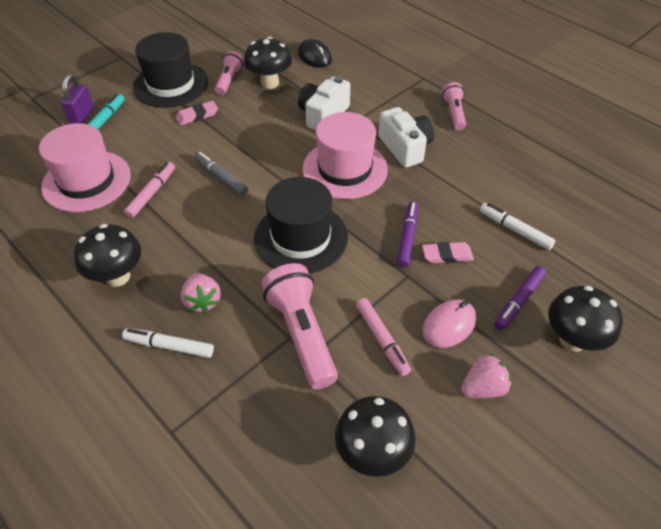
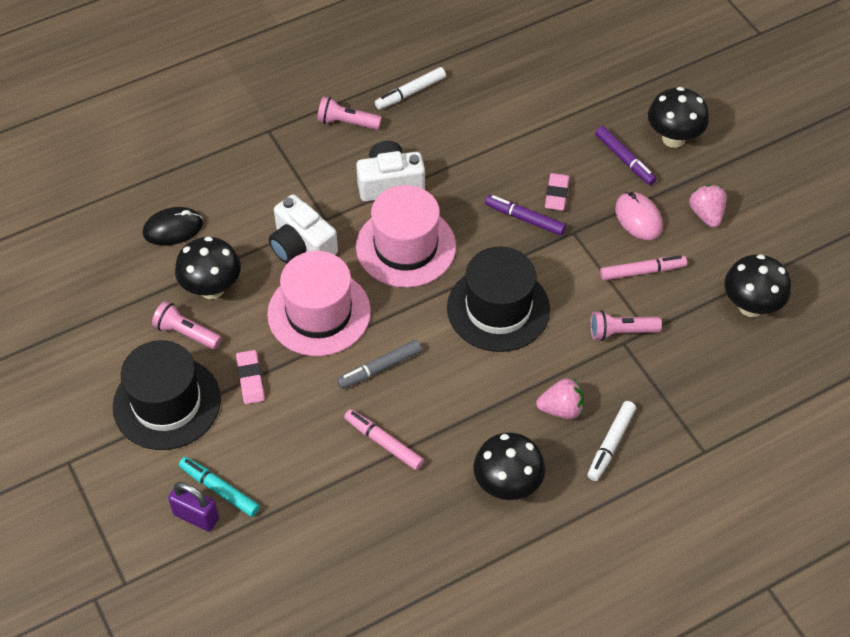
camera: 75 degrees left, 5 degrees up
(86, 181) = (337, 513): pink hat -> pink hat (319, 313)
(301, 333) = (621, 332): pink flashlight -> pink flashlight, size x0.57
(515, 230) = (539, 132): white marker -> white marker (410, 93)

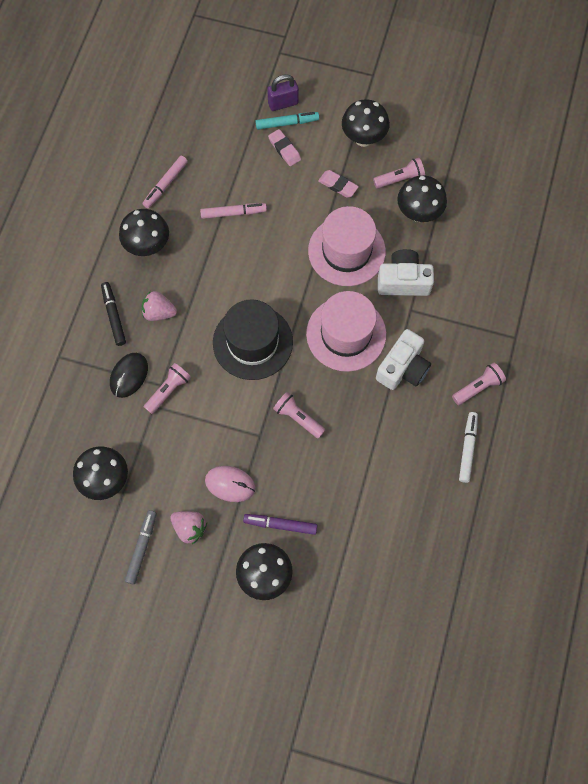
camera: 135 degrees right, 15 degrees up
(167, 403) = (363, 138): black hat -> black mushroom
(173, 228) = (483, 227): black mouse -> black mouse (129, 375)
(379, 368) = (279, 249): grey marker -> grey marker (142, 548)
(524, 219) = (298, 418): purple marker -> pink flashlight
(556, 194) = (297, 455): pink eraser -> pink eraser (284, 149)
(561, 409) = (159, 312): pink strawberry -> pink strawberry turned 60 degrees clockwise
(610, 444) = (114, 316): white marker -> black marker
(642, 271) = (192, 445): pink marker -> pink marker (165, 184)

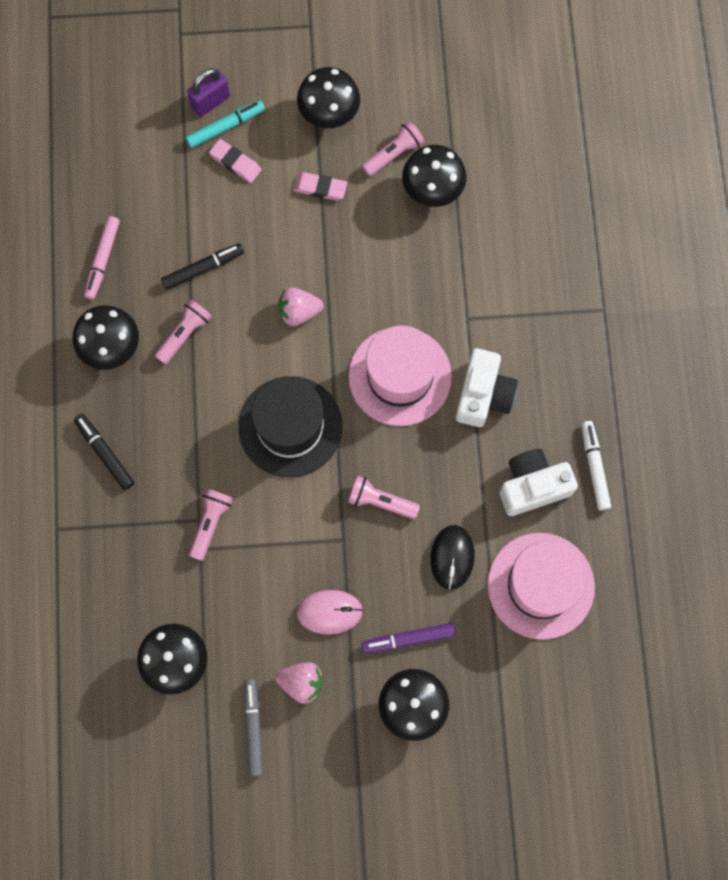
camera: 20 degrees left, 5 degrees up
(129, 375) = (154, 522): black mouse -> black mouse (452, 557)
(159, 312) = (160, 429): pink strawberry -> pink strawberry (299, 312)
(233, 213) = (203, 268): pink marker -> black marker
(346, 251) = (362, 270): pink hat -> pink hat (540, 585)
(403, 281) = (445, 285): white camera -> white camera (532, 486)
(478, 387) = (580, 387): pink flashlight -> pink flashlight (184, 334)

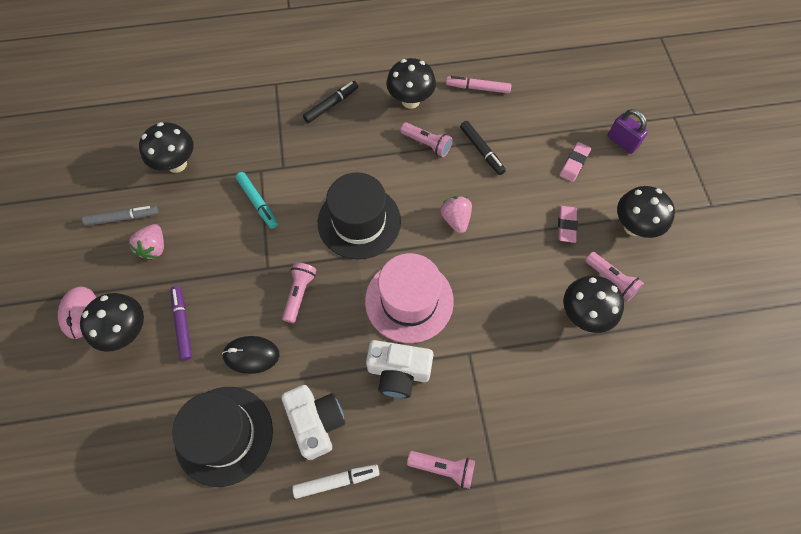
camera: 85 degrees right, 10 degrees down
(210, 524) = (280, 175): pink flashlight -> pink flashlight (443, 468)
(225, 127) = (603, 154): turquoise marker -> turquoise marker (257, 202)
(329, 612) = (208, 263): pink mouse -> pink mouse (79, 313)
(540, 585) = (224, 435): pink hat -> black hat

